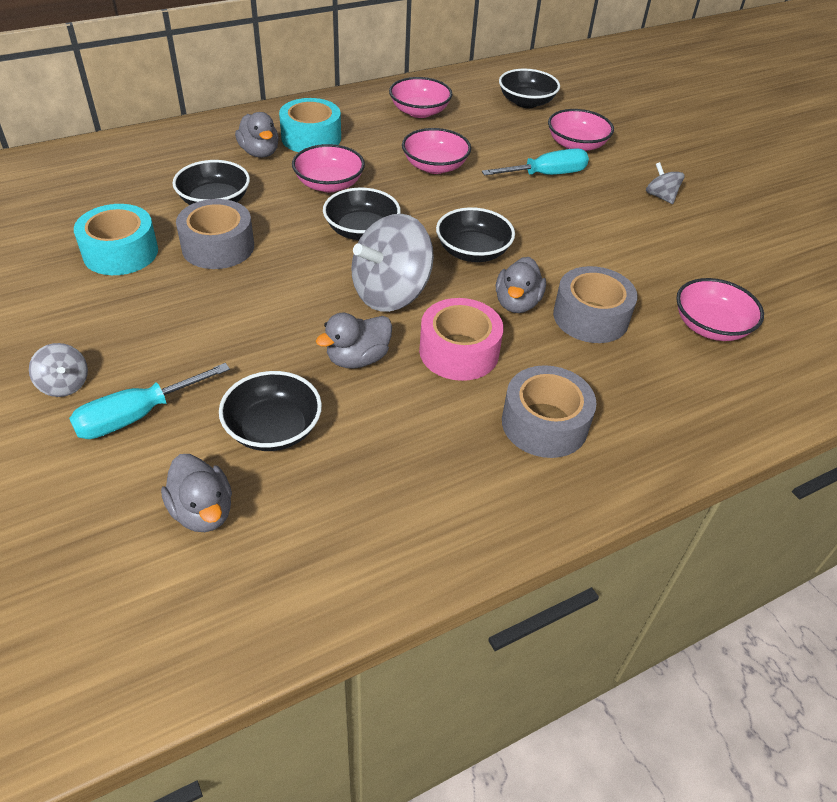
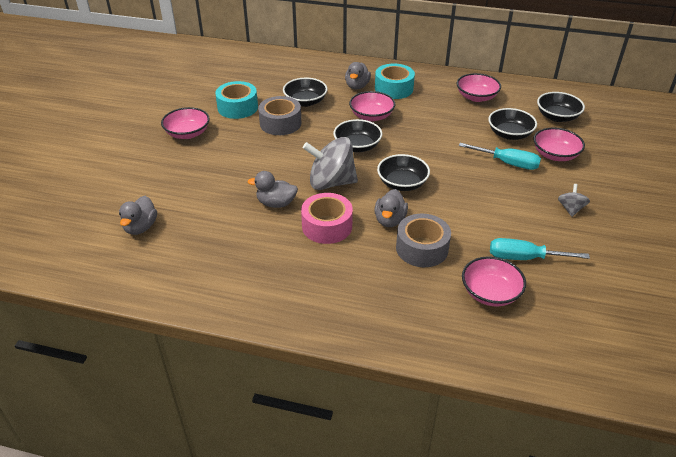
camera: 45 degrees right, 5 degrees down
(64, 384) = (154, 152): grey spinning top -> none
(137, 416) = (163, 178): turquoise screwdriver -> turquoise screwdriver (524, 258)
(273, 429) = (204, 212): black bowl -> black bowl (509, 134)
(435, 166) = (443, 130): pink bowl -> pink bowl (187, 133)
(517, 303) = (390, 220): grey duck -> grey duck turned 45 degrees counterclockwise
(544, 424) = (322, 281): grey tape -> none

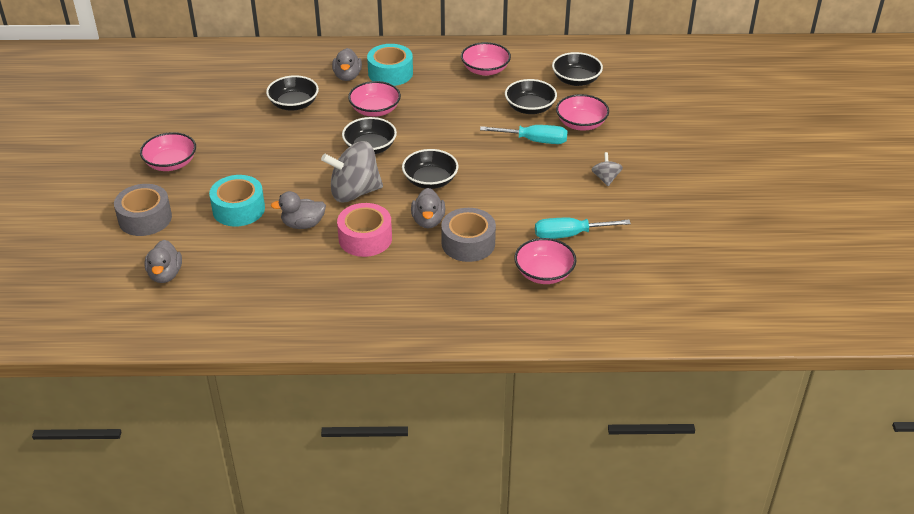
camera: 15 degrees left, 0 degrees up
(237, 107) = (217, 123): turquoise tape -> turquoise tape (238, 209)
(280, 123) = (274, 134): grey tape -> grey tape (145, 218)

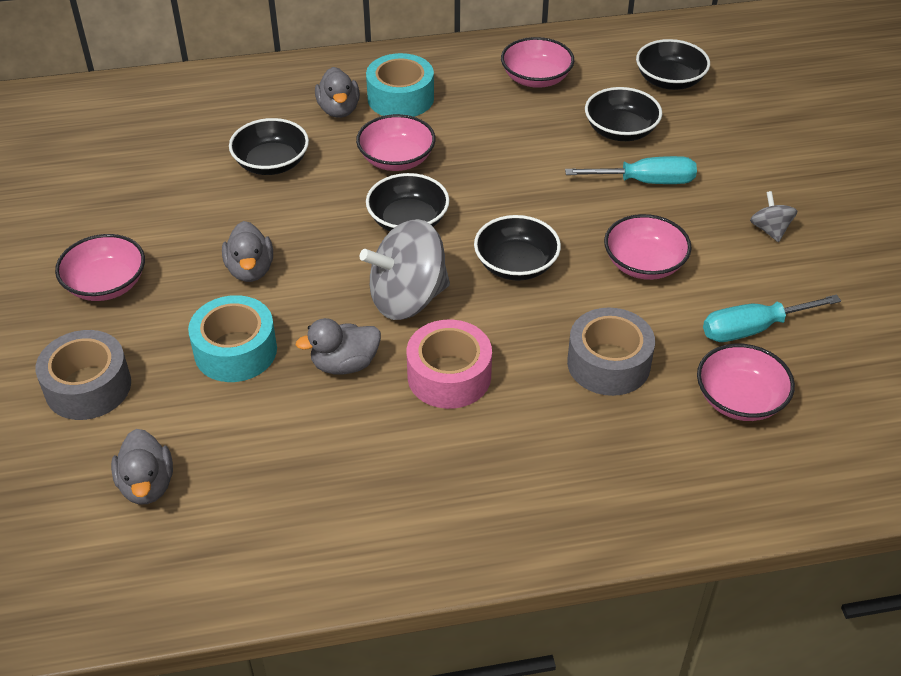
camera: 10 degrees left, 5 degrees up
(428, 221) = (535, 333): grey duck -> grey duck (250, 270)
(581, 124) = (702, 147): pink bowl -> pink bowl (644, 264)

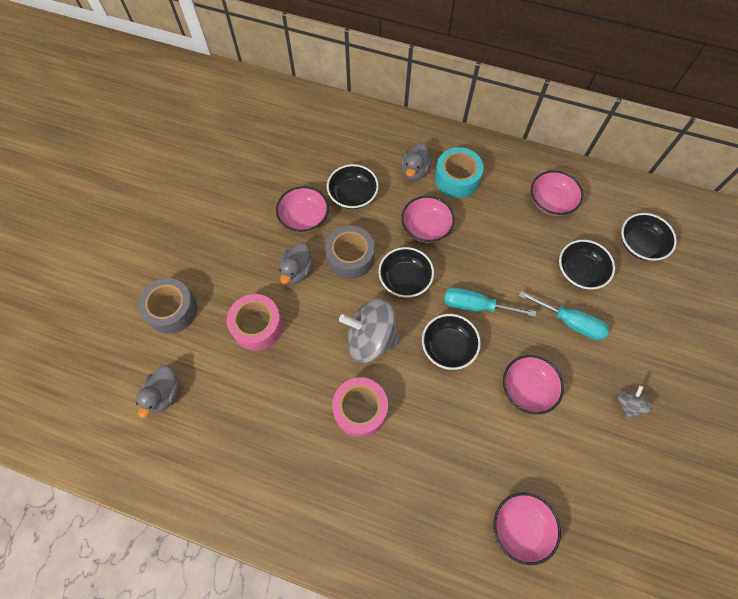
camera: 30 degrees right, 20 degrees up
(106, 284) = (218, 242): pink bowl -> pink bowl (304, 217)
(235, 351) = (257, 326): turquoise tape -> pink tape
(344, 364) = (308, 368): grey duck -> none
(608, 363) = (457, 453): grey tape -> grey tape (350, 257)
(753, 329) = (565, 478): turquoise screwdriver -> turquoise screwdriver (476, 306)

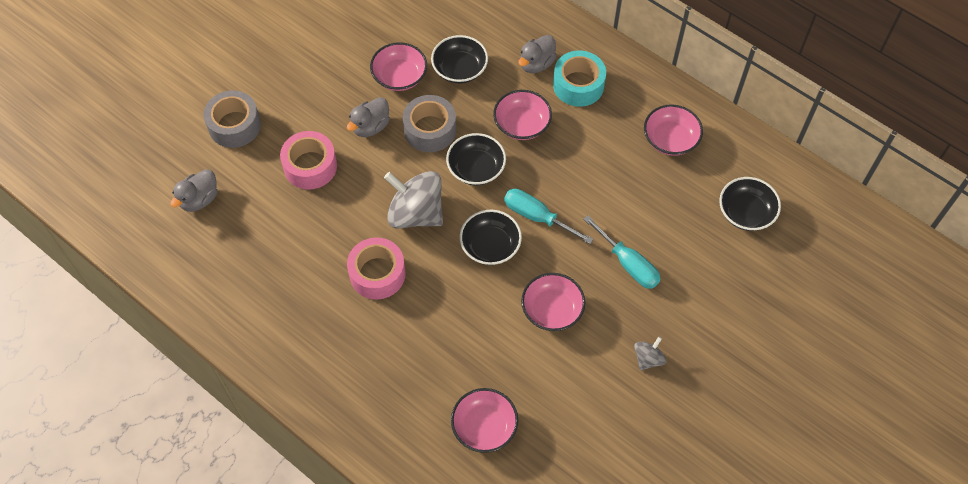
camera: 20 degrees right, 5 degrees down
(580, 271) = (665, 219): black bowl -> none

